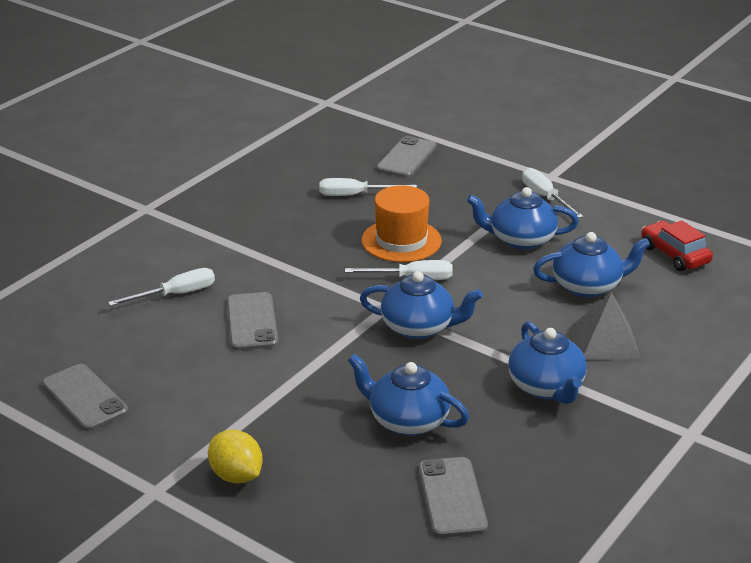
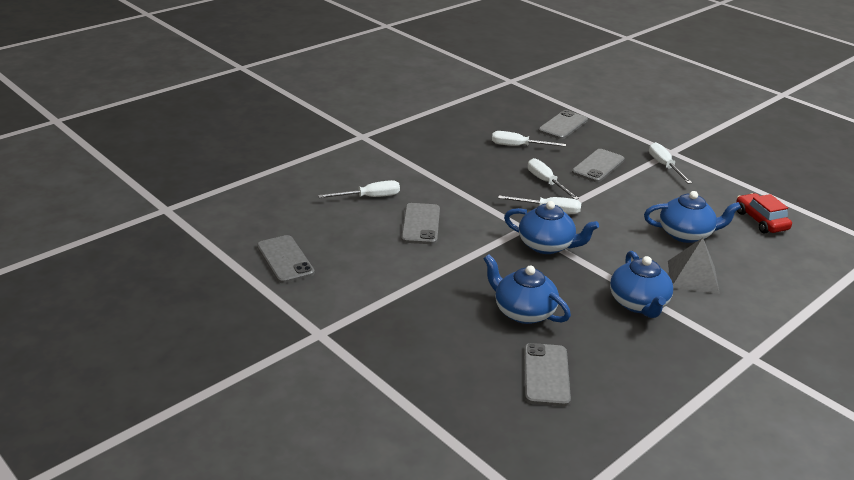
camera: 10 degrees right, 0 degrees up
(236, 475) = (383, 332): yellow lemon -> none
(401, 241) = (546, 182): orange hat -> white screwdriver
(462, 209) = (598, 166): none -> grey phone
(520, 240) = (639, 193): blue teapot -> none

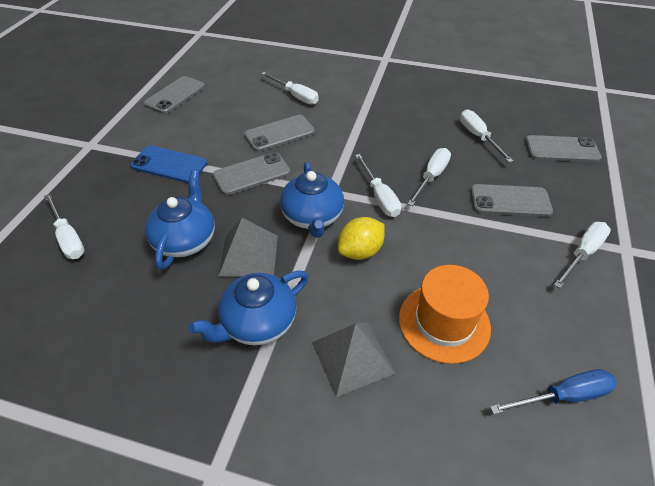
camera: 60 degrees right, 15 degrees up
(407, 294) = (169, 164): none -> blue phone
(465, 375) = (68, 238): none -> white screwdriver
(546, 375) = (91, 290): grey phone -> grey phone (252, 174)
(566, 287) = (248, 255): none -> grey pyramid
(600, 239) = (360, 251): none -> yellow lemon
(686, 234) = (444, 322): blue teapot -> orange hat
(760, 221) = (563, 396): red car -> blue screwdriver

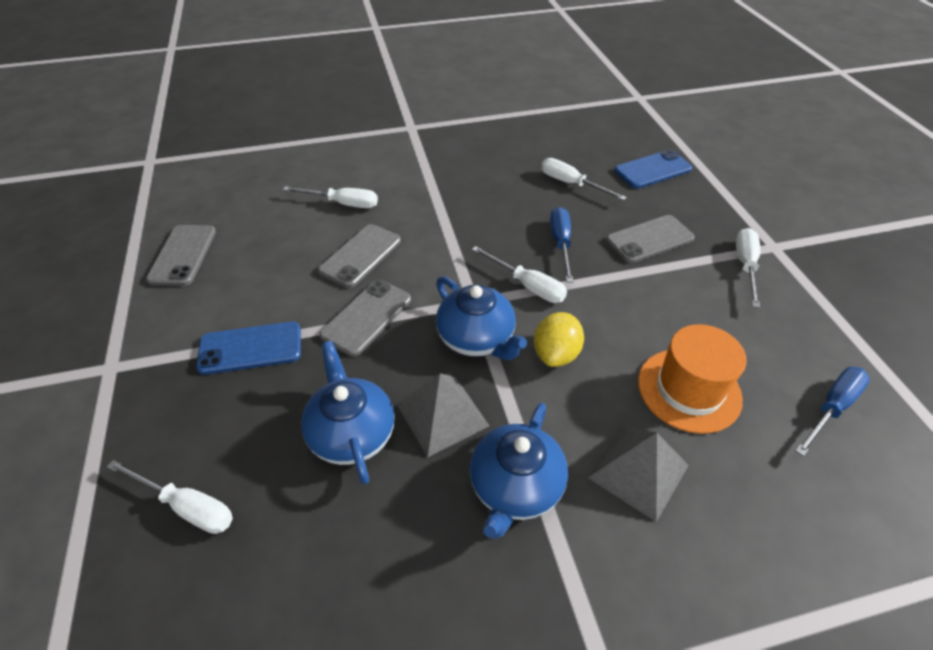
camera: 30 degrees left, 0 degrees up
(431, 177) = (561, 243): white screwdriver -> blue screwdriver
(561, 149) = (653, 170): grey phone -> blue phone

